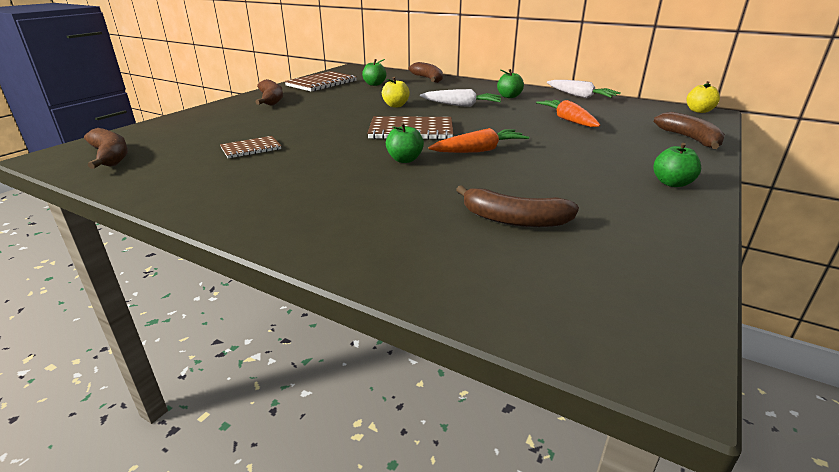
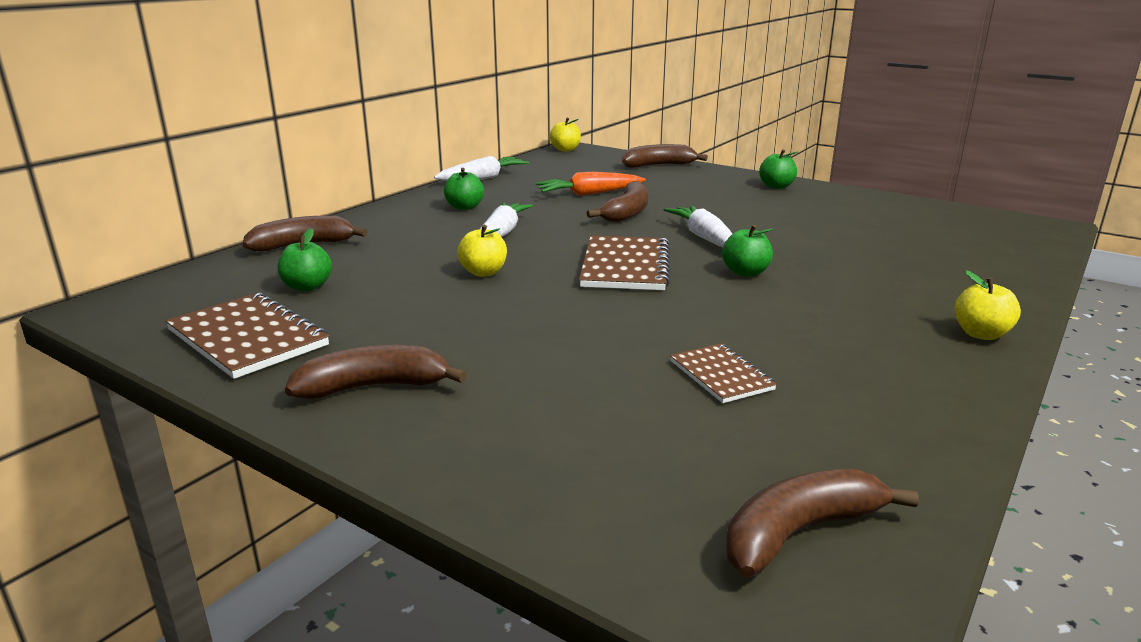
camera: 85 degrees left, 5 degrees down
(275, 228) = (981, 334): none -> yellow apple
(479, 150) = (704, 237): orange carrot -> white carrot
(514, 220) = (885, 238): brown banana -> brown banana (627, 212)

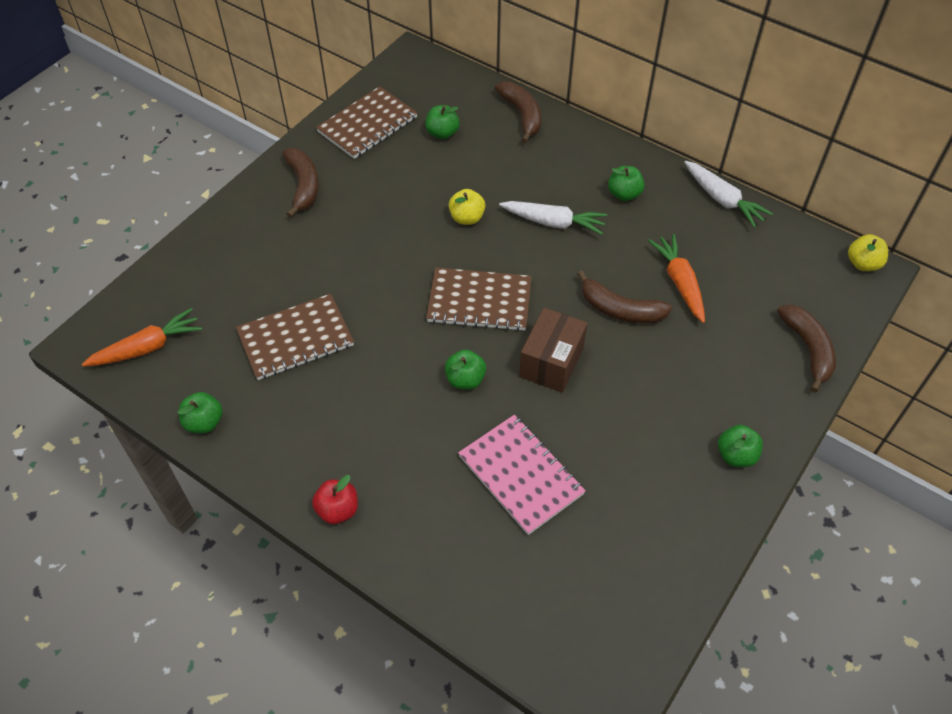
camera: 90 degrees right, 30 degrees up
(704, 237) = (551, 362): white carrot -> brown box
(721, 375) = (295, 339): brown notebook -> brown notebook, size x1.72
(799, 532) = (147, 347): brown banana -> orange carrot
(853, 250) = (521, 475): none -> pink notebook
(927, 445) = (204, 422): none -> green apple
(981, 334) = (338, 510): yellow apple -> red apple

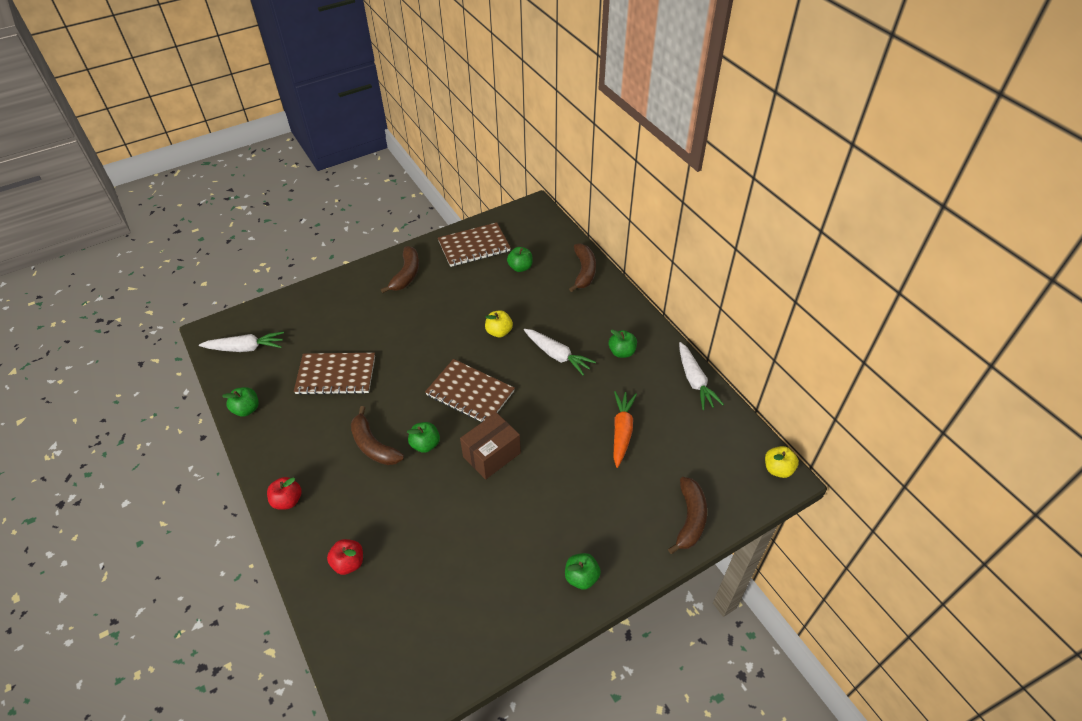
camera: 25 degrees right, 5 degrees down
(147, 347) = (246, 348): orange carrot -> white carrot
(464, 549) = (348, 563): none -> red apple
(521, 475) = (419, 527): pink notebook -> none
(620, 309) = (565, 435): brown banana -> brown banana (373, 445)

